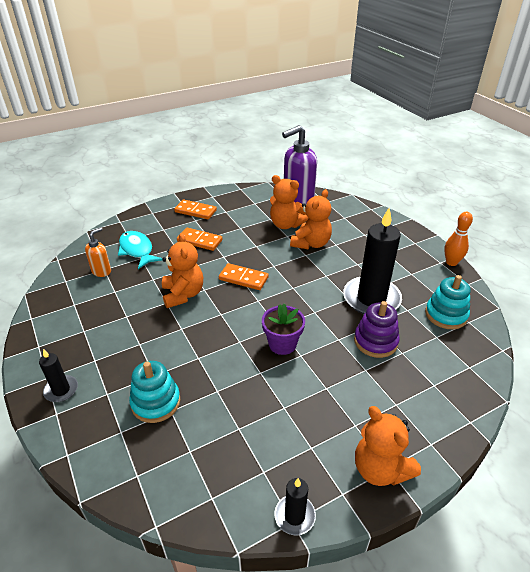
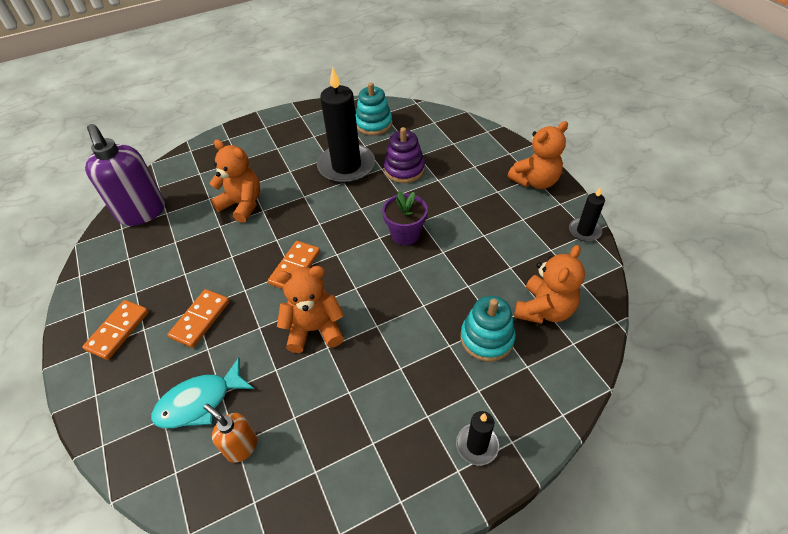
camera: 85 degrees left, 10 degrees up
(286, 224) = (194, 226): orange teddy bear -> orange teddy bear (544, 309)
(451, 262) = (302, 109): orange bowling pin -> none

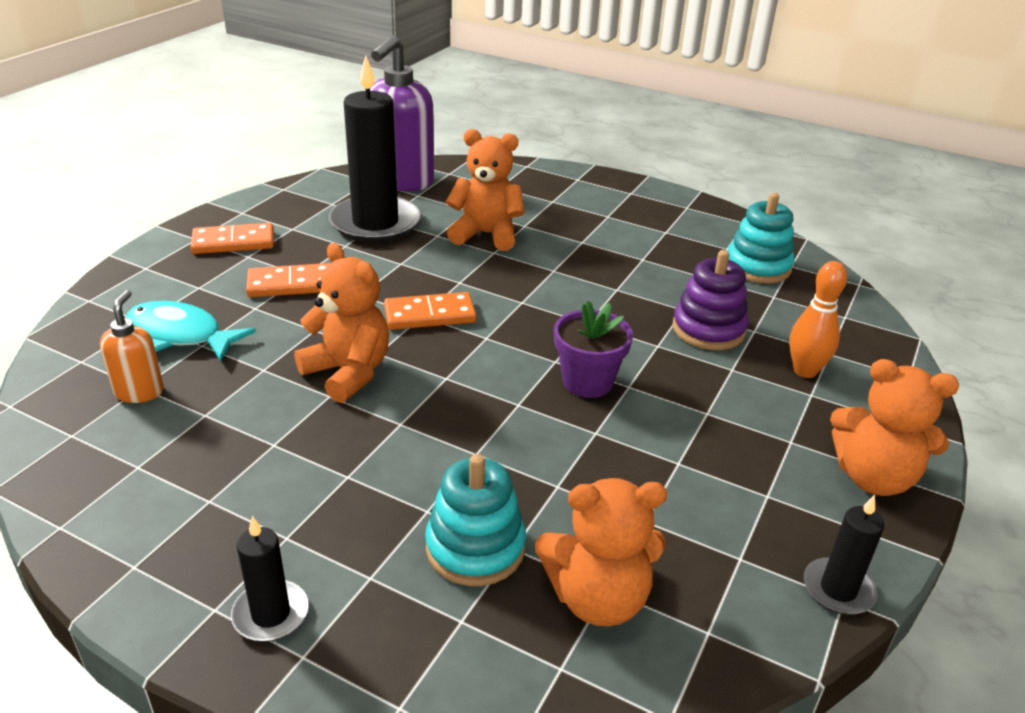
camera: 50 degrees right, 15 degrees down
(242, 204) = (486, 234): orange teddy bear -> orange teddy bear turned 75 degrees counterclockwise
(346, 166) = (647, 279): black candle -> black candle (375, 223)
(458, 158) = (805, 371): none -> orange bowling pin

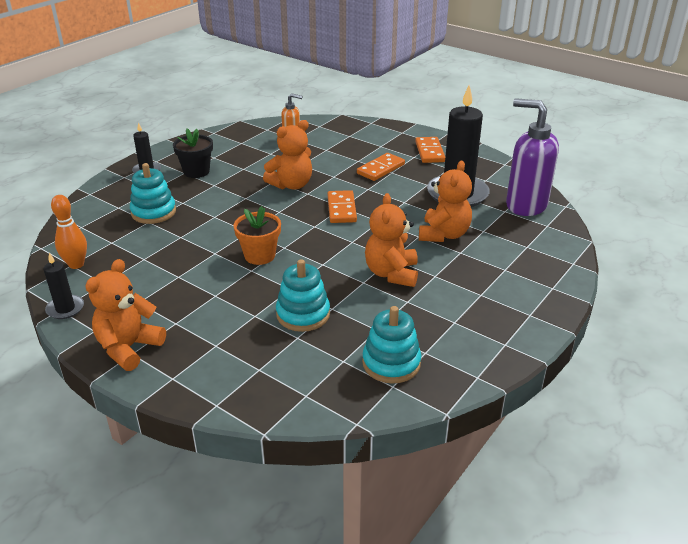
camera: 100 degrees right, 0 degrees up
(180, 335) = (335, 144): turquoise fish -> none
(283, 516) = (196, 171): none -> black flower pot
(291, 284) = (380, 169): orange domino -> orange domino turned 45 degrees clockwise
(587, 382) = (260, 255): purple flower pot -> orange flower pot
(598, 598) = (107, 239): orange teddy bear -> orange teddy bear (391, 273)
(708, 329) = (303, 314): purple stacking toy -> turquoise stacking toy
(805, 371) = (241, 349): orange bowling pin -> orange bowling pin (76, 264)

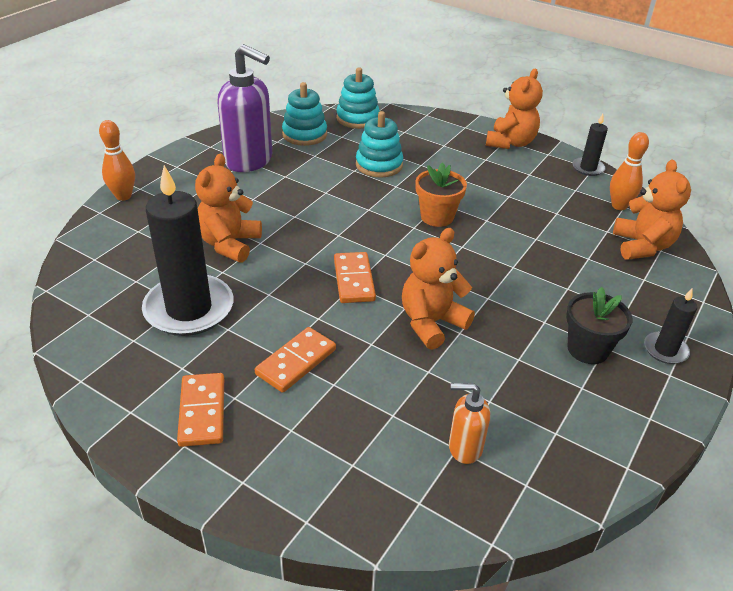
camera: 175 degrees right, 5 degrees up
(153, 212) = (592, 271): turquoise stacking toy -> turquoise stacking toy (357, 118)
(391, 273) = (297, 199): orange teddy bear -> orange teddy bear (642, 246)
(525, 205) = (101, 290): purple soap dispenser -> purple soap dispenser (249, 161)
(562, 278) = (123, 196): none -> orange bowling pin

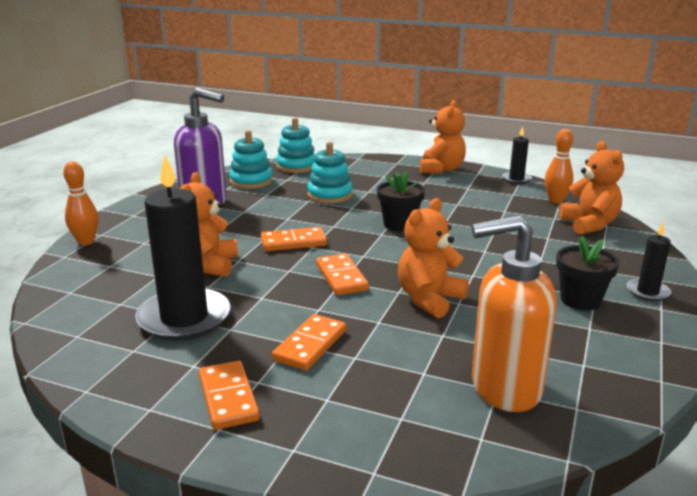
camera: 10 degrees left, 15 degrees down
(321, 226) = (293, 242): none -> orange domino
(437, 217) = (399, 224): orange flower pot -> black flower pot
(464, 447) = (504, 388): orange soap dispenser -> orange soap dispenser, size x1.96

